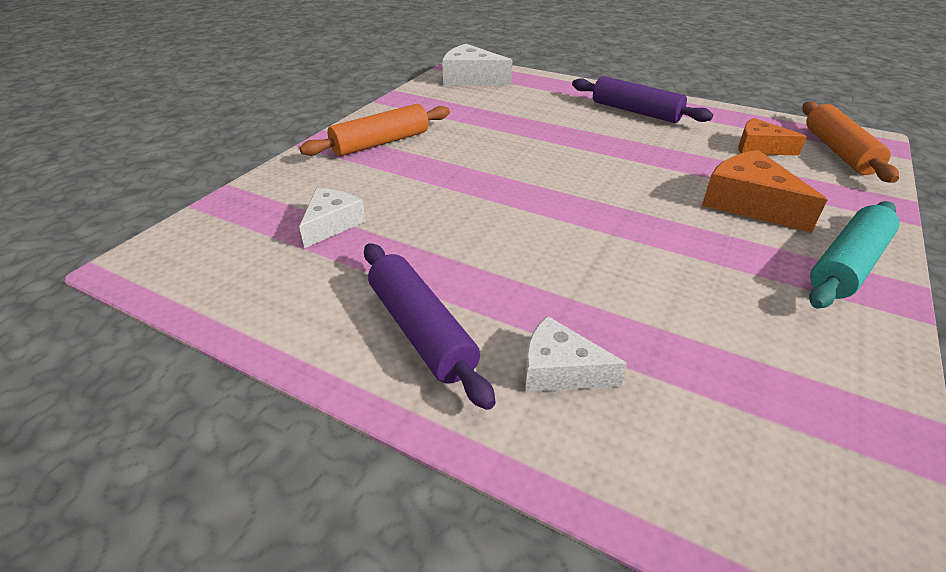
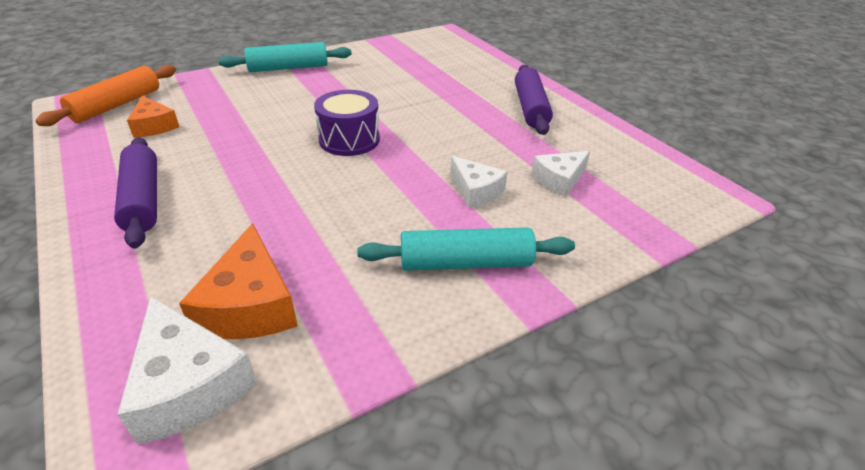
camera: 150 degrees left, 0 degrees up
(380, 143) = (466, 263): orange rolling pin -> turquoise rolling pin
(559, 370) = (478, 81): white cheese -> white cheese (475, 191)
(583, 193) = (349, 140): none -> purple drum
(748, 203) = (262, 100): orange cheese -> orange cheese (250, 305)

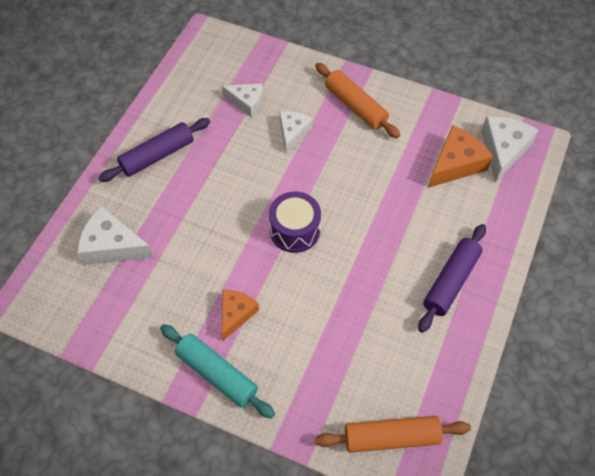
camera: 125 degrees left, 20 degrees up
(154, 126) = (389, 370): orange cheese -> orange cheese (236, 314)
(453, 67) = (112, 246): none -> white cheese
(466, 263) = (355, 106): turquoise rolling pin -> orange rolling pin

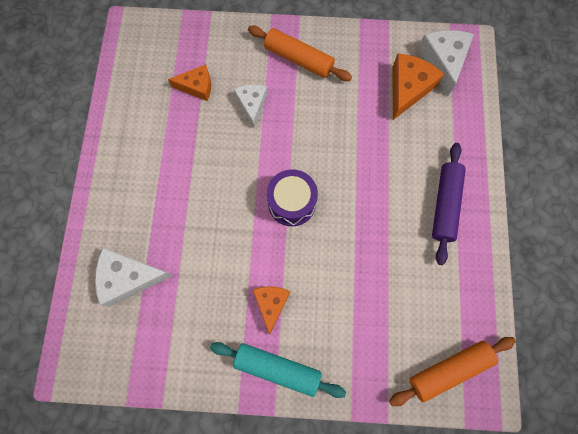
camera: 20 degrees left, 15 degrees up
(157, 156) = (134, 170): purple rolling pin -> none
(247, 102) = (197, 86): white cheese -> orange cheese

